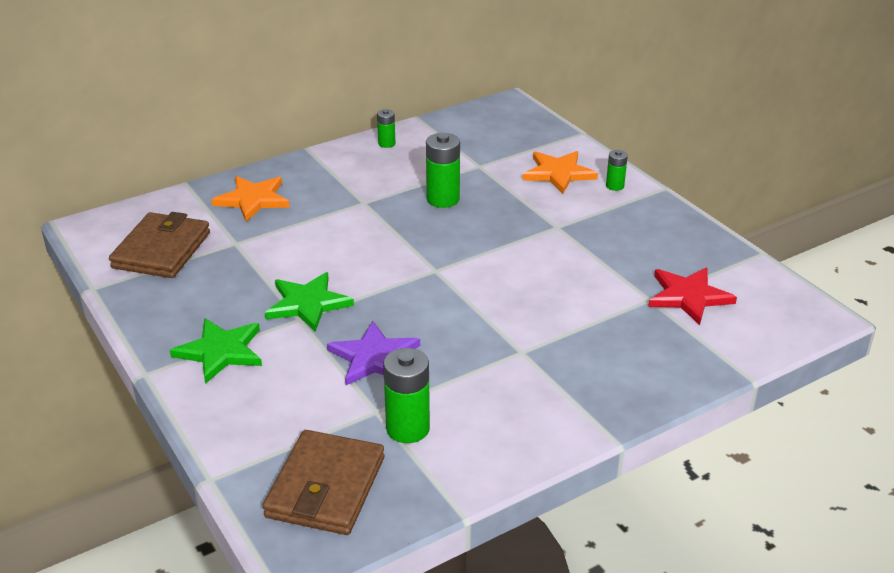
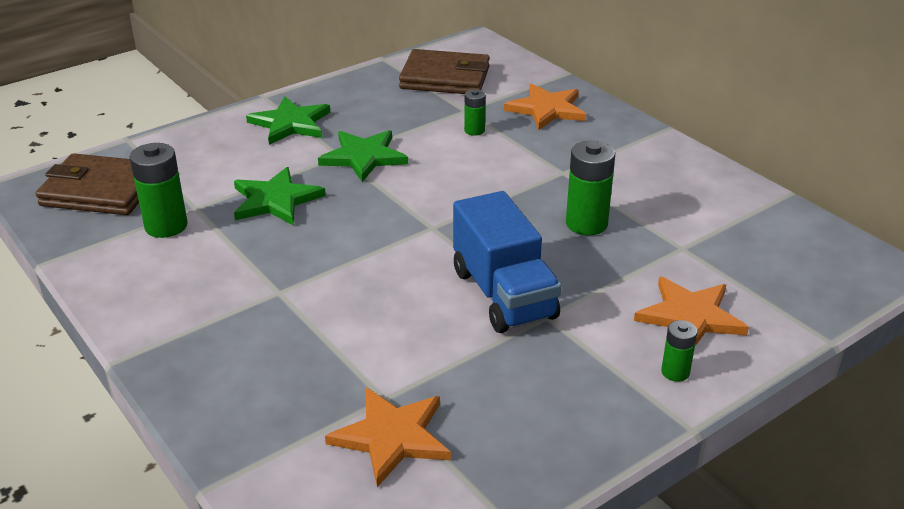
camera: 85 degrees right, 0 degrees up
(374, 357) = (275, 200): purple star -> green star
(386, 143) = (705, 176): green battery -> green battery (474, 130)
(531, 242) = (504, 294): none -> blue truck
(688, 296) = (392, 437): red star -> orange star

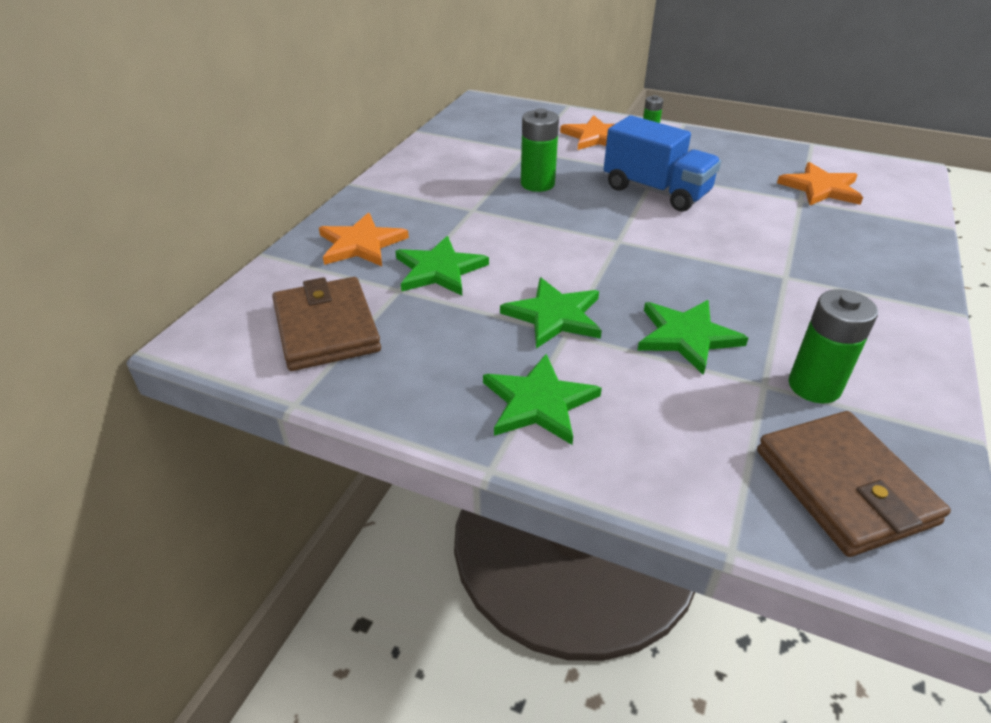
camera: 120 degrees left, 5 degrees up
(474, 130) = (439, 270): green battery -> green star
(504, 294) = (656, 191): blue truck -> blue truck turned 90 degrees clockwise

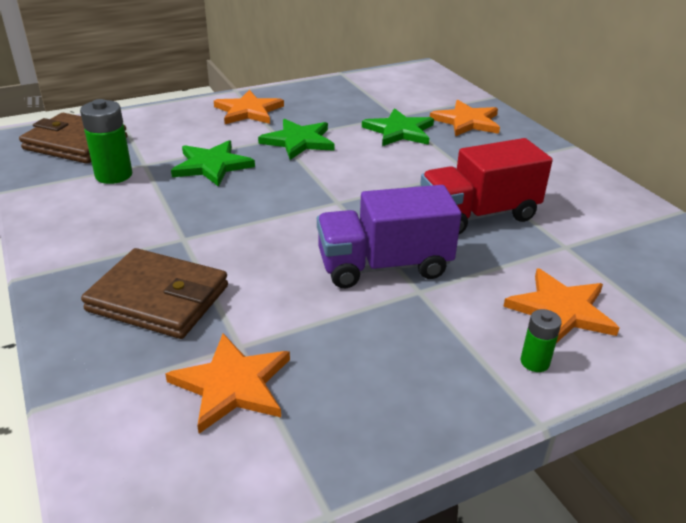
camera: 130 degrees right, 5 degrees down
(326, 328) = (387, 91): brown wallet -> brown wallet (158, 298)
(537, 184) = (478, 215): green battery -> red truck
(538, 402) = (248, 111): green star -> orange star
(656, 191) = (384, 266): blue truck -> purple truck

